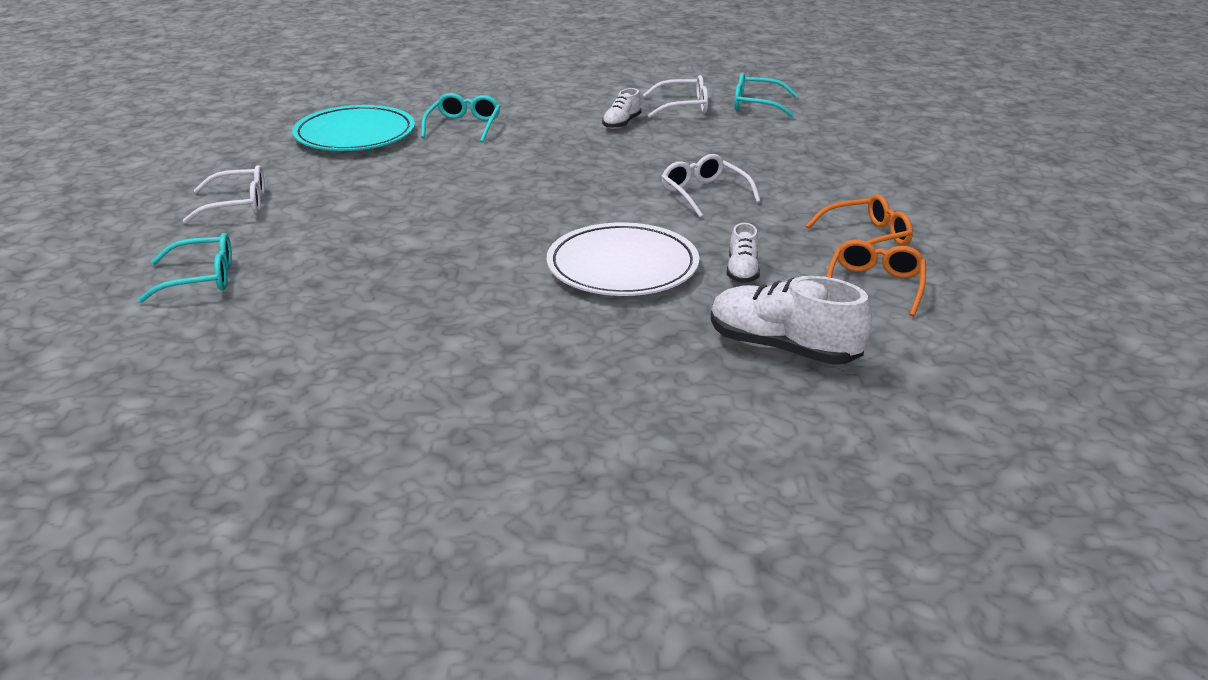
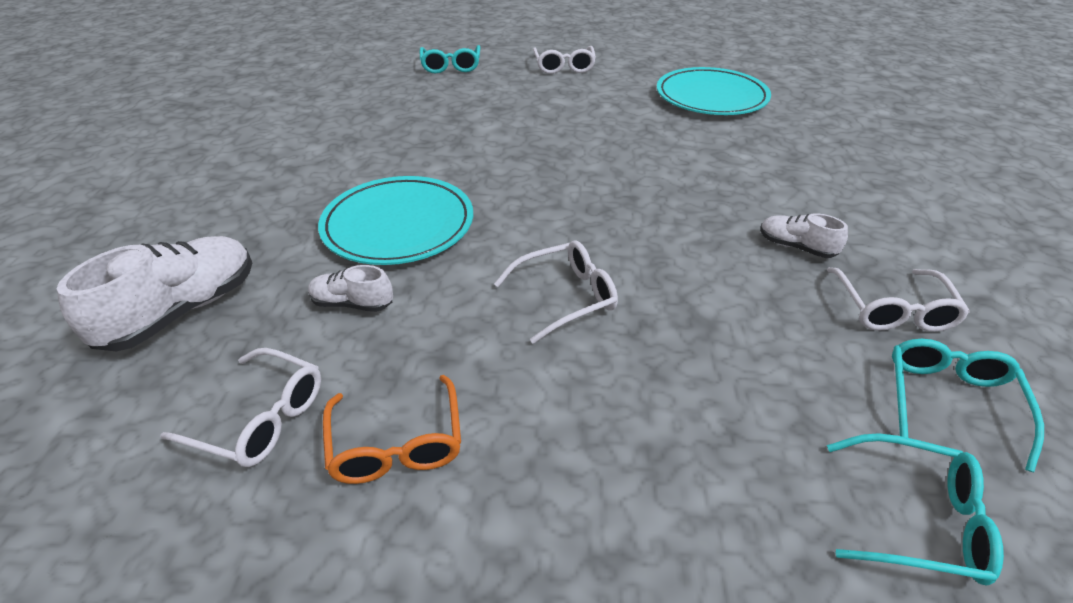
camera: 95 degrees right, 10 degrees up
(464, 126) = (750, 145): turquoise glasses -> turquoise glasses (917, 519)
(622, 266) = (398, 225): white plate -> turquoise plate
(875, 285) = (261, 419): orange glasses -> white glasses

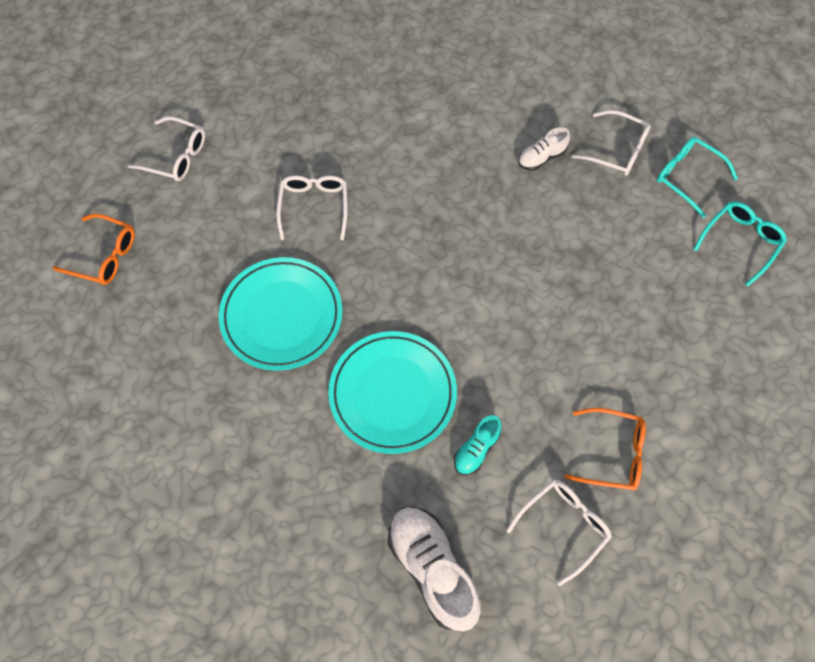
camera: 65 degrees left, 25 degrees up
(352, 304) = (476, 449): white shoe -> turquoise shoe
(451, 66) = (104, 256): turquoise glasses -> orange glasses
(566, 297) = (529, 314): white glasses -> white glasses (314, 206)
(711, 97) = (315, 77): turquoise plate -> turquoise plate (282, 316)

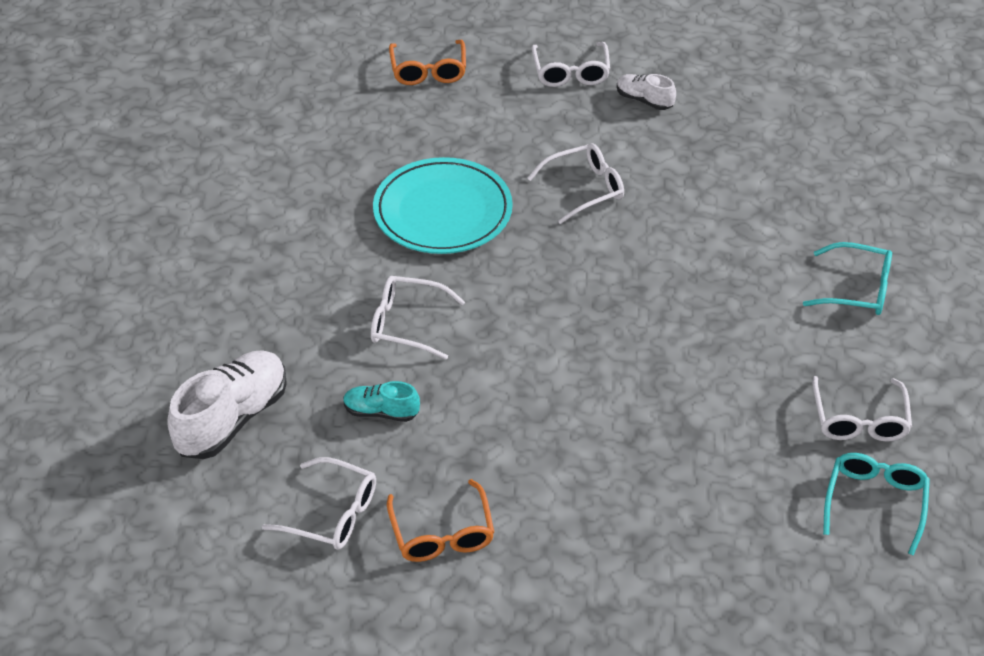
camera: 65 degrees right, 20 degrees down
(392, 393) = (406, 324): turquoise plate -> white glasses
(541, 157) = (791, 352): white shoe -> white shoe (644, 100)
(740, 242) = (817, 586): turquoise glasses -> turquoise glasses (857, 289)

